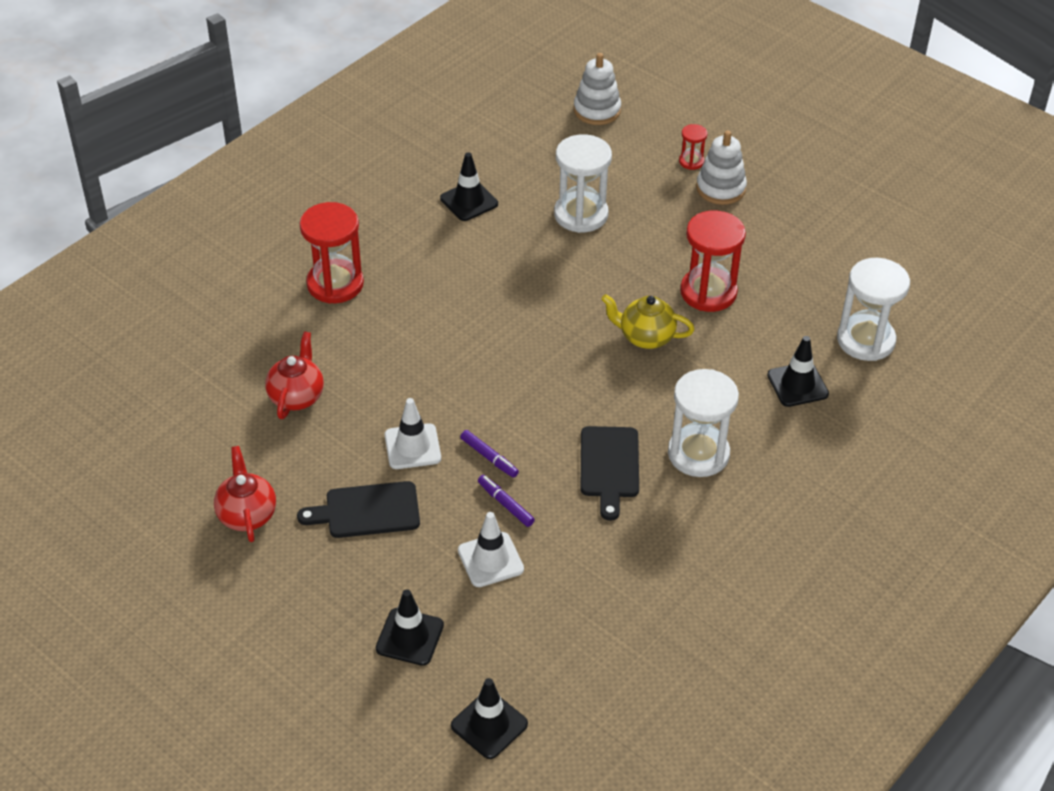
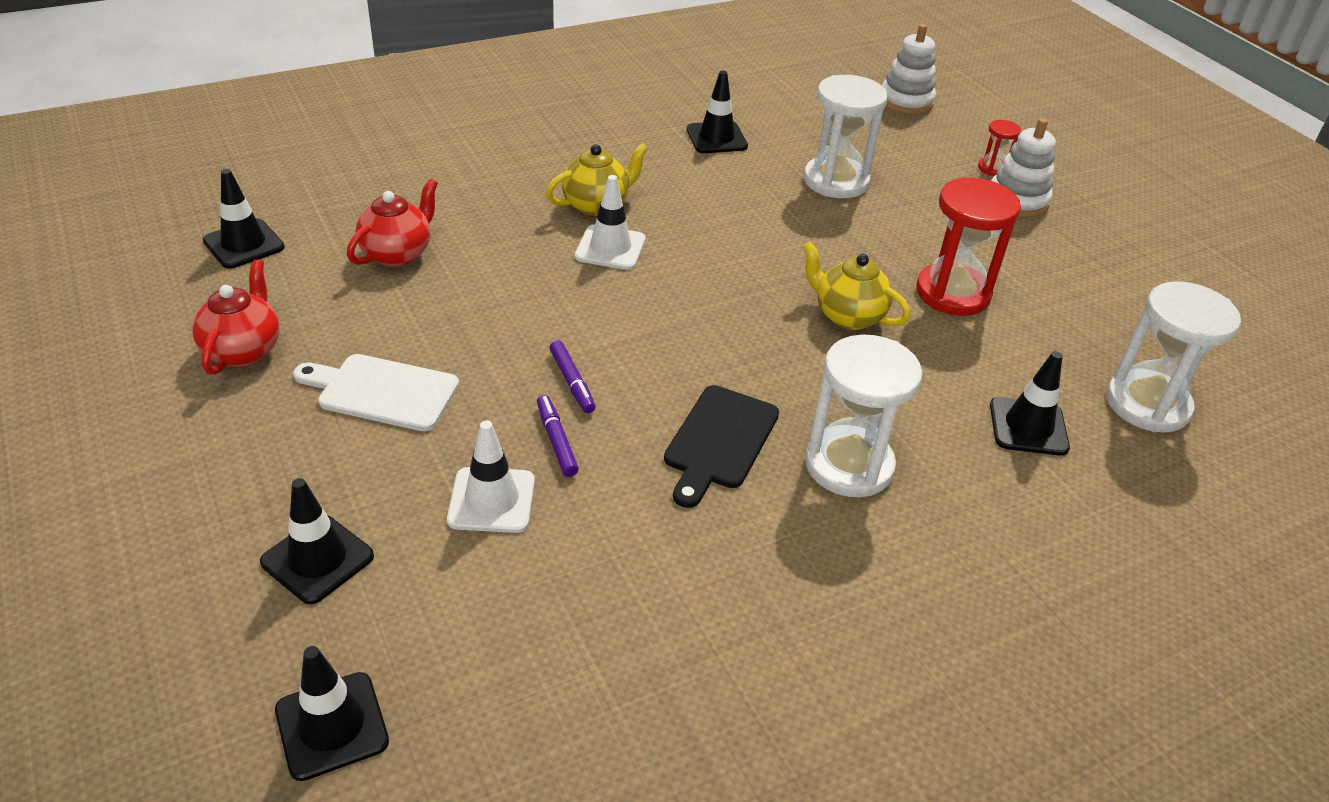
camera: 20 degrees right, 5 degrees down
(175, 429) = (244, 244): none -> black traffic cone
(335, 284) = (521, 168): red hourglass -> none
(367, 511) = (382, 392): black cutting board -> white cutting board
(412, 447) = (488, 342): white traffic cone -> white traffic cone (610, 248)
(415, 300) = (596, 205): none -> yellow teapot

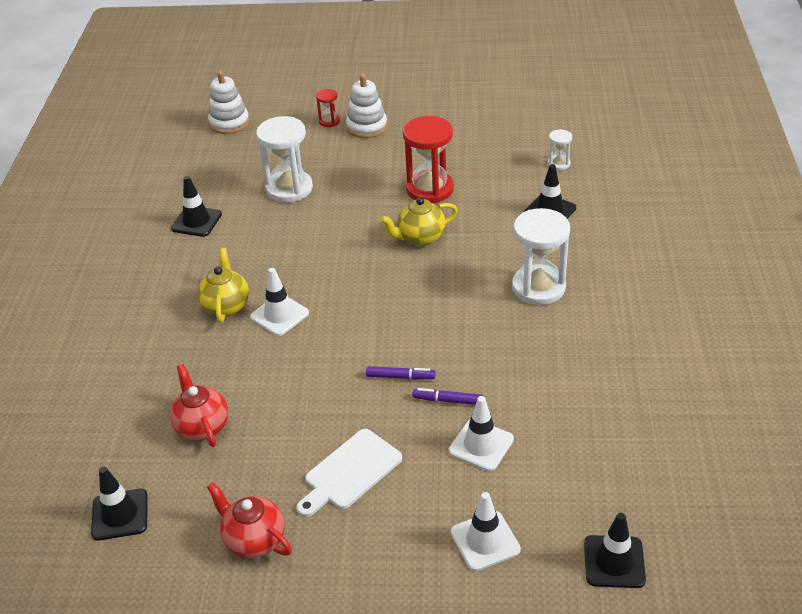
camera: 55 degrees left, 0 degrees up
(317, 559) = (485, 541): black traffic cone -> white traffic cone
(719, 441) = (490, 331): black cutting board -> none
(1147, 404) = (558, 164): white hourglass -> white hourglass, size x0.48

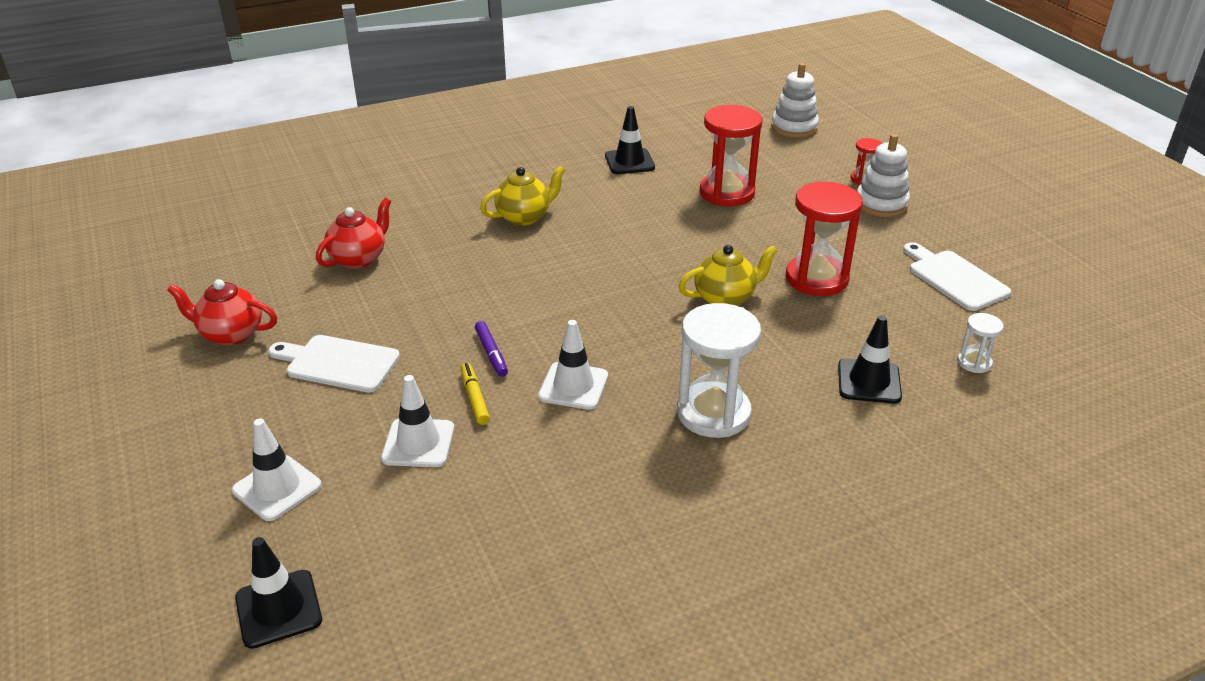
camera: 60 degrees right, 5 degrees down
(120, 515) = (237, 254): black traffic cone -> none
(254, 540) = (231, 334): red teapot -> red teapot turned 90 degrees counterclockwise
(279, 315) = (532, 250): white traffic cone -> white traffic cone (573, 386)
(289, 188) = (727, 193): white hourglass -> red hourglass
(420, 237) = (725, 298): yellow teapot -> yellow teapot turned 120 degrees clockwise
(448, 400) = (475, 398): purple marker -> yellow marker
(473, 134) = (954, 278): none -> white cutting board

